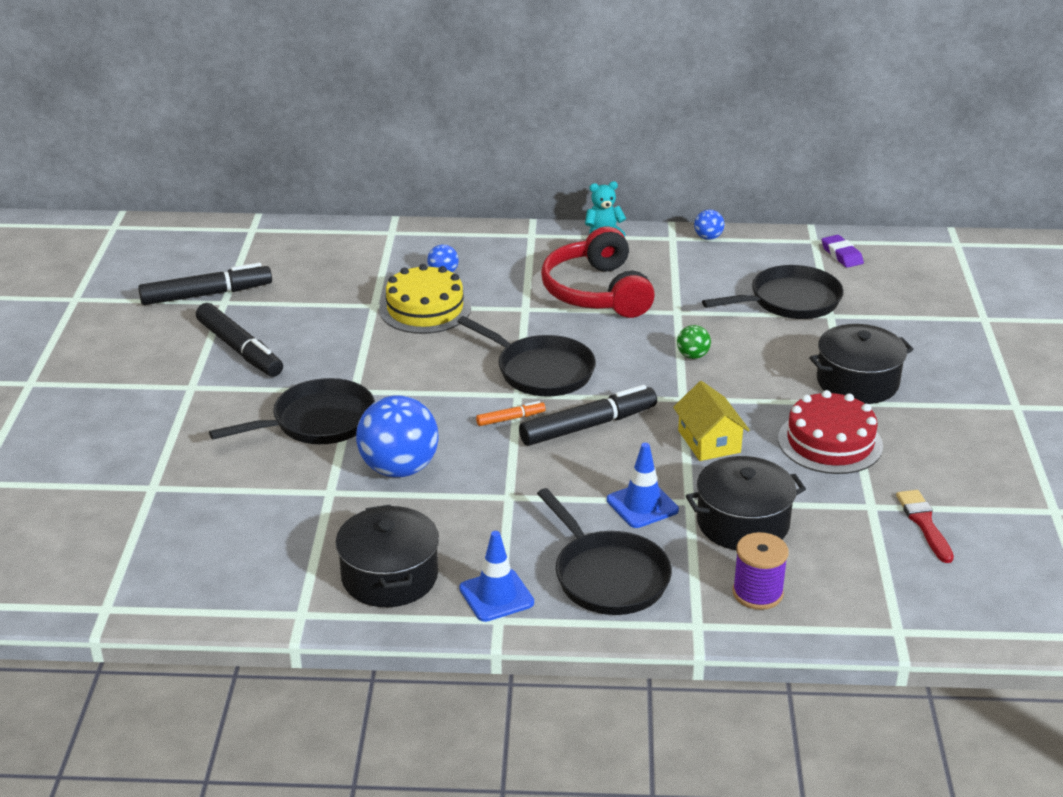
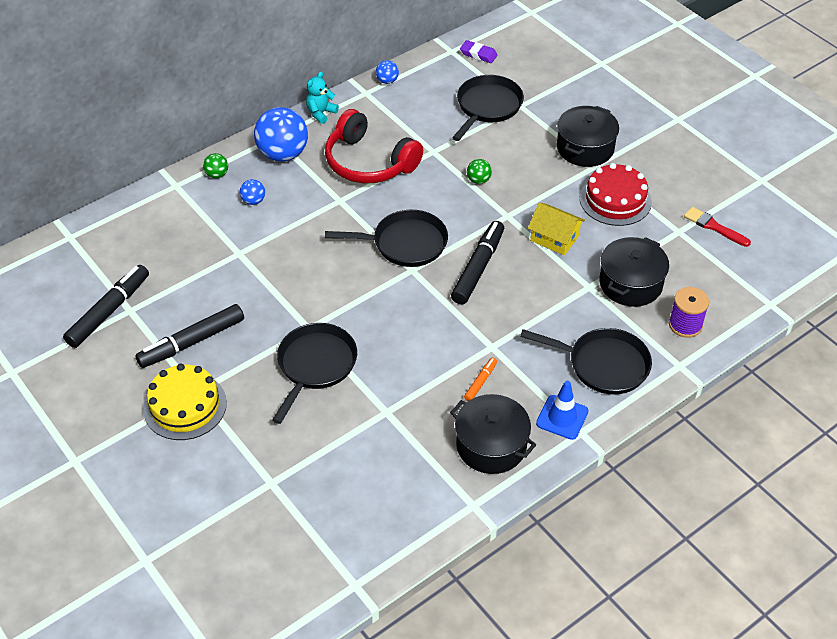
camera: 40 degrees left, 15 degrees up
(240, 349) = (192, 342): black marker -> black marker turned 135 degrees clockwise
(399, 469) = (407, 368): blue ball -> blue ball (283, 154)
(425, 309) = (276, 237): yellow cake -> yellow cake (185, 406)
(438, 240) = (217, 175): none -> green ball
(510, 419) = (428, 290): orange marker -> orange marker (480, 382)
(642, 505) = (568, 305): blue traffic cone -> none

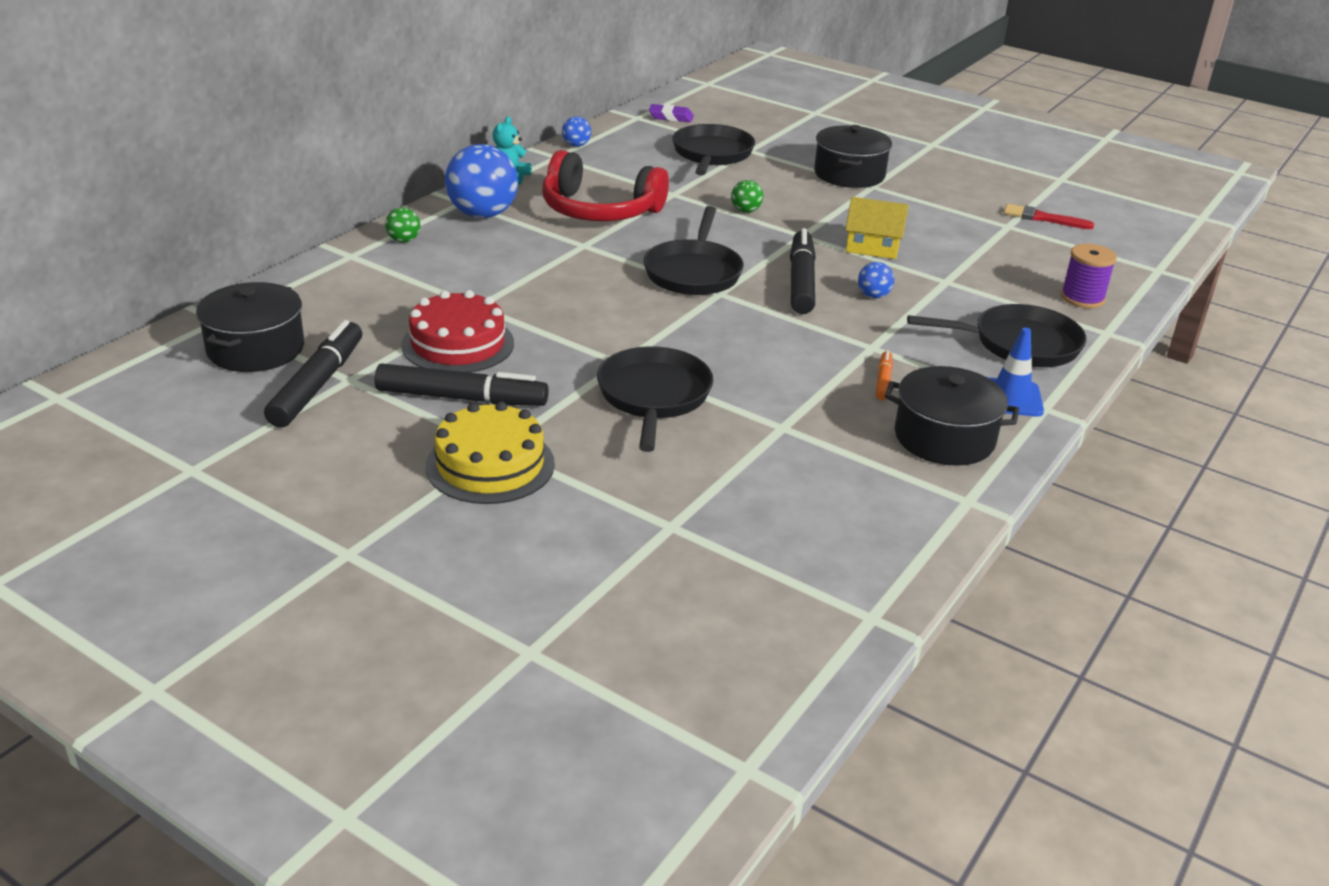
camera: 20 degrees left, 15 degrees down
(192, 342) = (461, 398): black marker -> black marker turned 120 degrees counterclockwise
(253, 201) = (468, 258): blue ball -> blue ball (873, 296)
(404, 243) = (694, 272): black pan -> black pan turned 120 degrees clockwise
(615, 200) = (916, 209): red cake -> red cake (458, 344)
(630, 283) = (991, 273): black pot -> black pot (255, 349)

